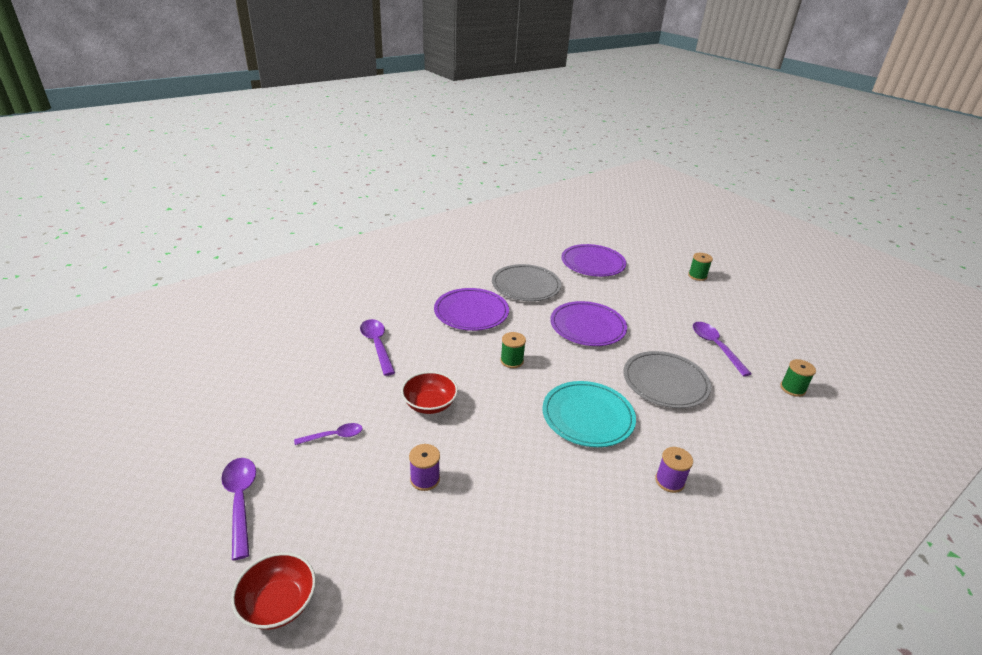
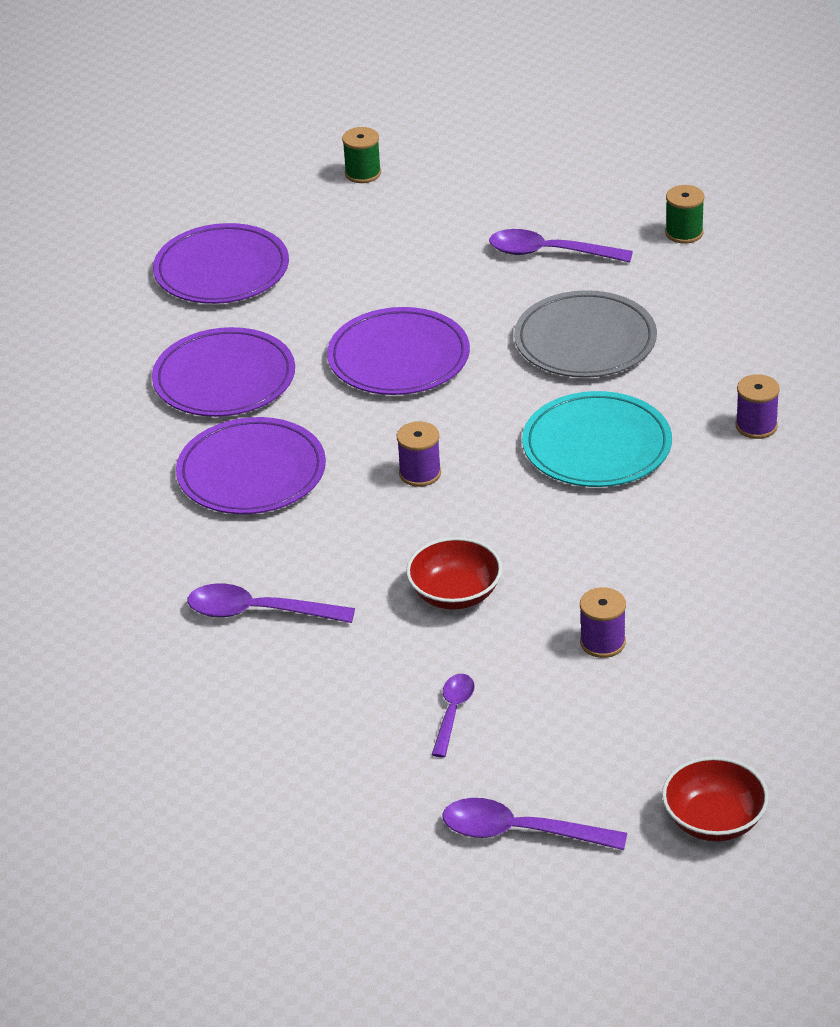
camera: 55 degrees left, 5 degrees up
(512, 361) = (420, 473): green spool -> purple spool
(526, 286) = (224, 378): grey plate -> purple plate

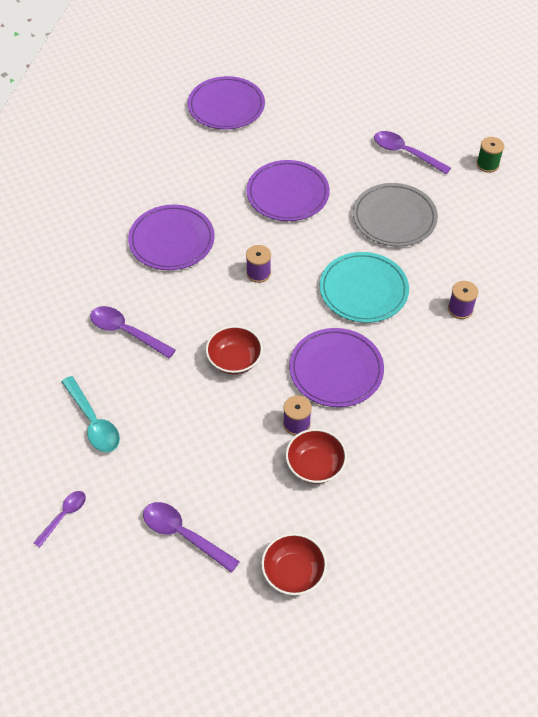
camera: 20 degrees right, 15 degrees up
(224, 378) = (190, 175): purple plate -> purple plate (336, 370)
(283, 742) = (93, 422): none -> turquoise spoon
(363, 173) = (332, 69): green spool -> none
(453, 713) = (191, 439): purple spoon -> purple spoon (64, 516)
(663, 683) = (315, 465): none -> red bowl

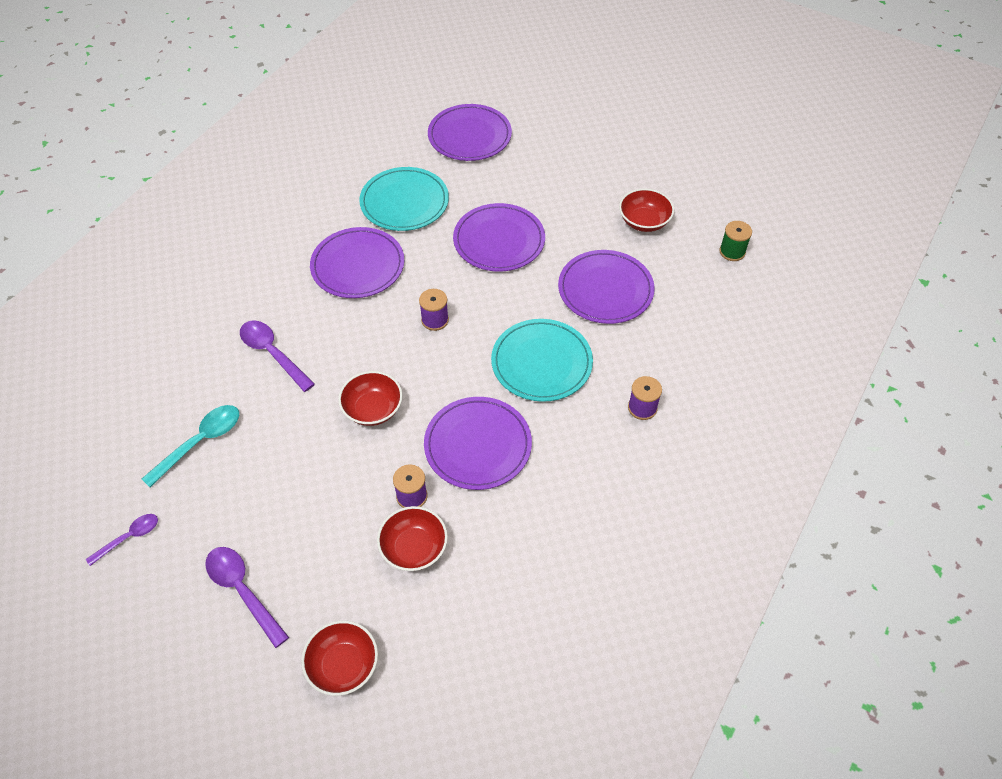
camera: 15 degrees right, 0 degrees up
(93, 422) = (200, 442): turquoise spoon -> turquoise spoon turned 120 degrees counterclockwise
(191, 176) = (404, 202): none -> turquoise plate
(394, 217) = (605, 290): grey plate -> purple plate
(405, 153) = (644, 221): purple spoon -> red bowl

